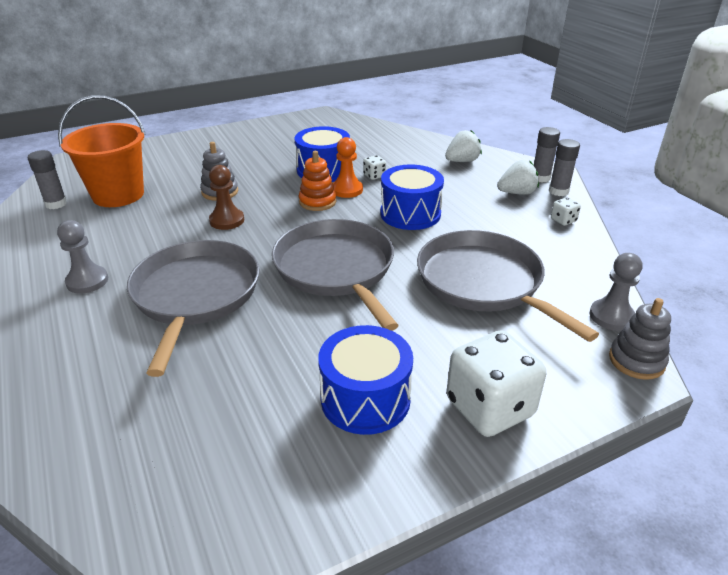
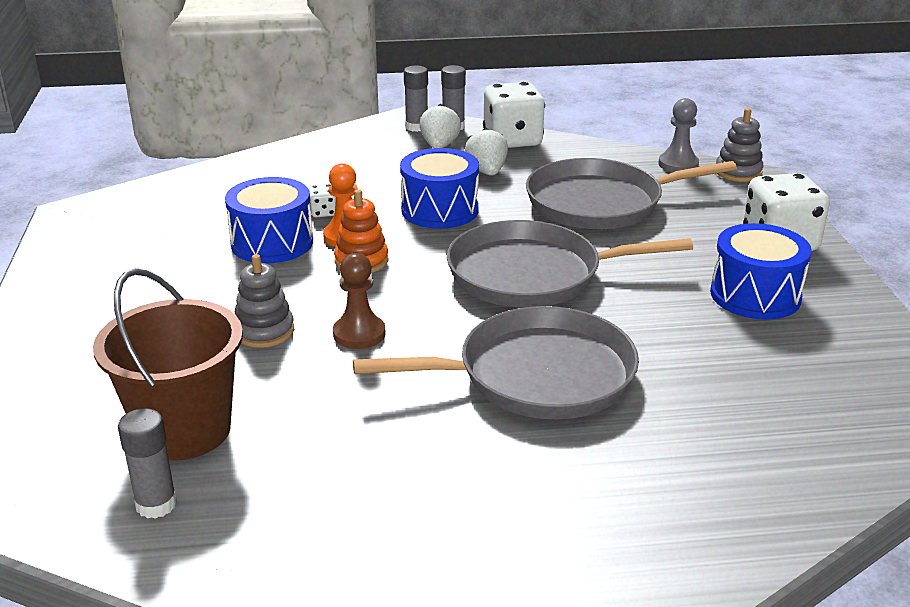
camera: 70 degrees left, 5 degrees down
(87, 281) = (452, 466): grey pawn -> none
(118, 195) = (184, 430): orange bucket -> brown bucket
(195, 295) = (536, 375): grey pan -> grey pan turned 150 degrees clockwise
(462, 161) = (336, 155): white strawberry -> white strawberry (487, 172)
(563, 220) = (512, 140): white dice -> white dice, size x2.31

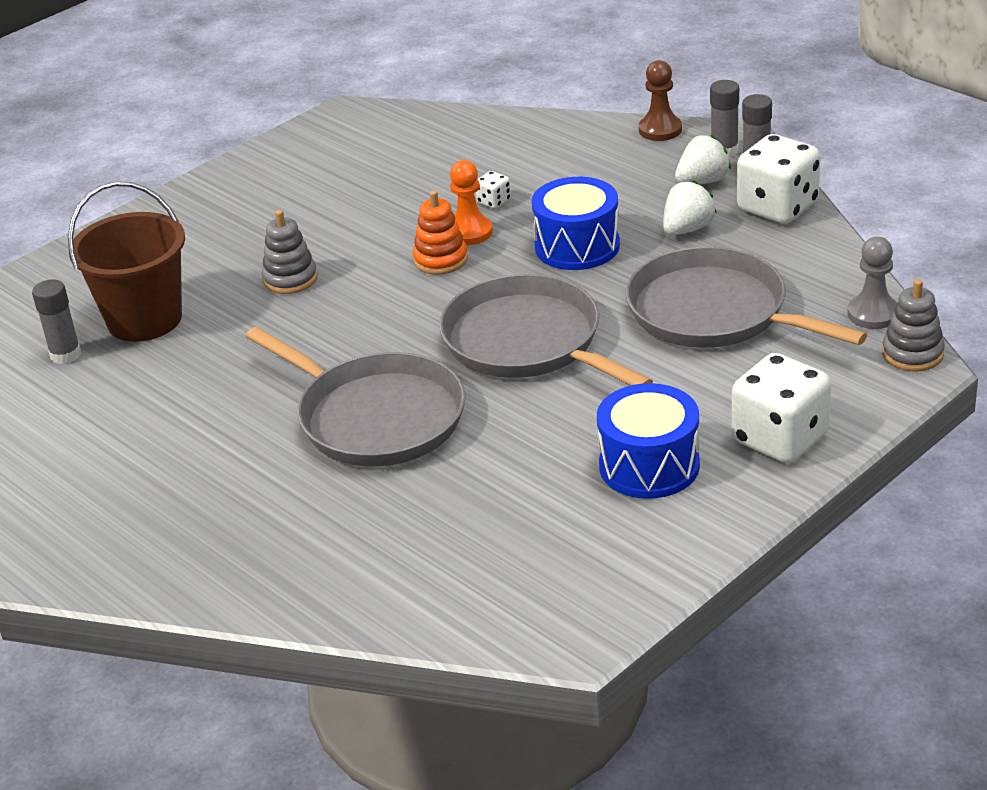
camera: 55 degrees right, 5 degrees up
(272, 243) = (414, 210): blue drum -> none
(359, 334) = (335, 316): brown pawn -> brown pawn (660, 130)

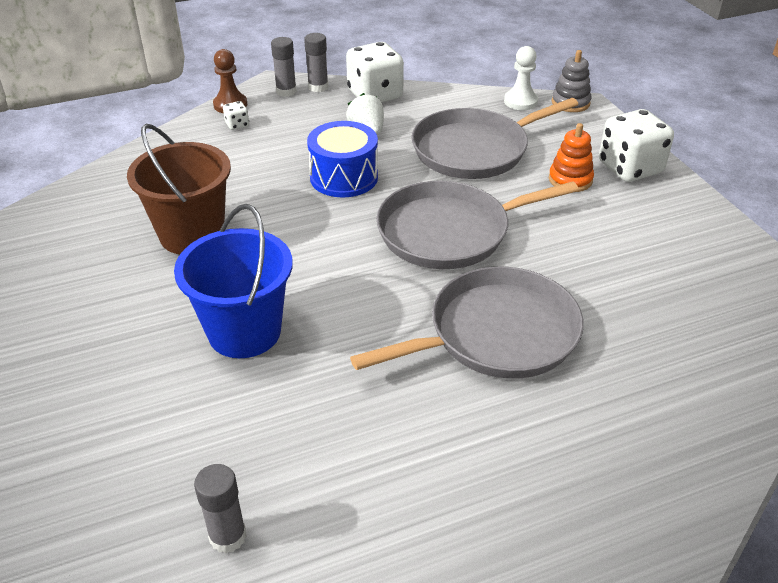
camera: 70 degrees left, 5 degrees up
(144, 319) = (218, 452): brown bucket -> brown bucket (192, 234)
(290, 279) = (244, 332): grey stacking toy -> blue bucket
(440, 260) = (299, 242): orange stacking toy -> orange stacking toy (570, 180)
(469, 232) = (274, 218): orange pawn -> none
(494, 202) = (242, 195): white dice -> white dice (237, 125)
(649, 466) = (633, 223): blue drum -> none
(702, 181) = (315, 109): white strawberry -> none
(873, 314) = (520, 101): grey pawn -> white pawn

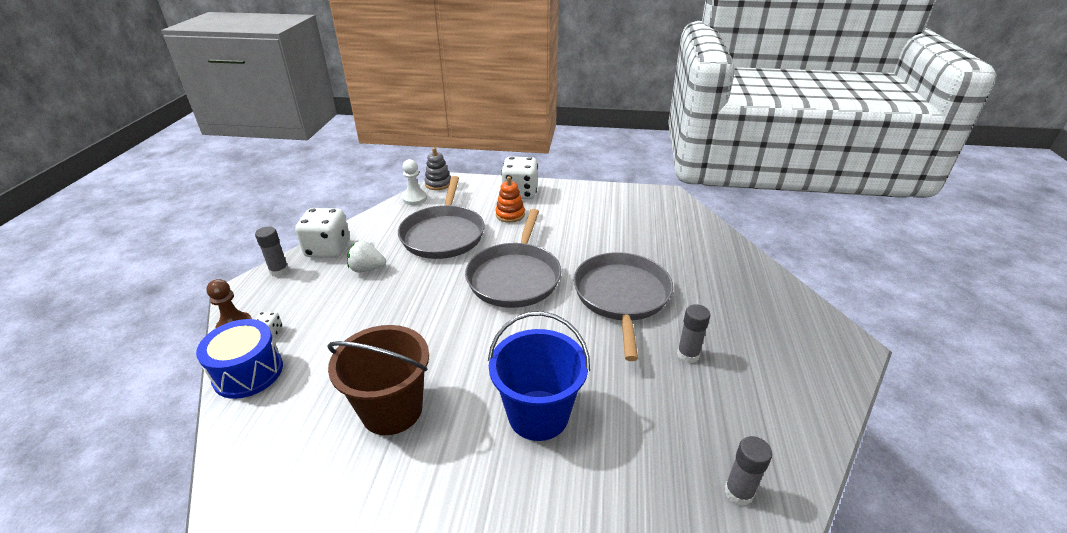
camera: 60 degrees left, 5 degrees down
(286, 91) = (261, 289): grey glue stick -> grey glue stick (688, 354)
(344, 177) = (409, 300): blue drum -> blue drum (248, 372)

